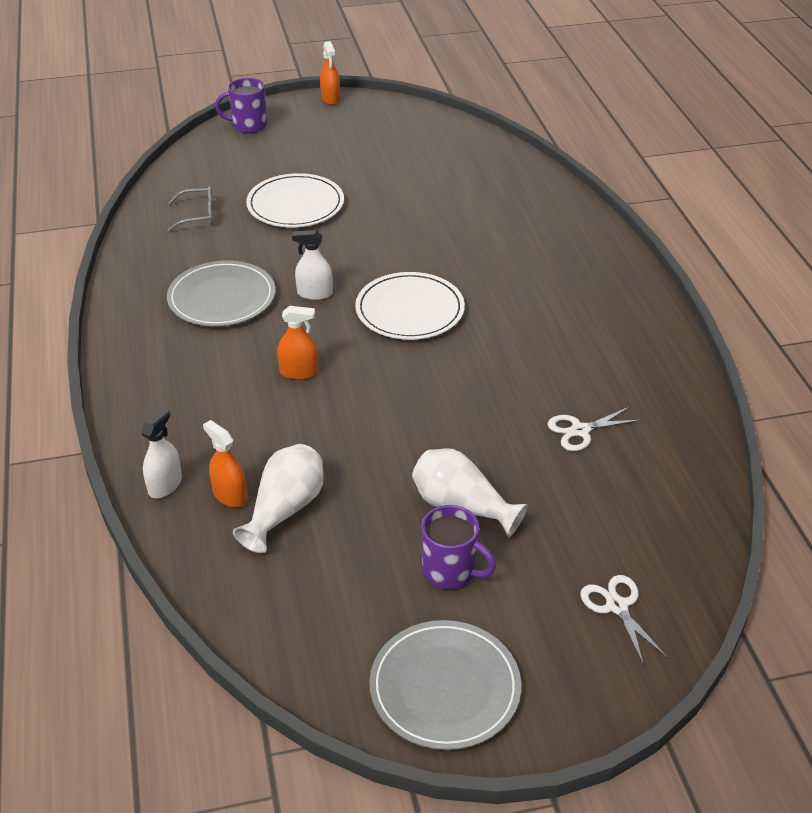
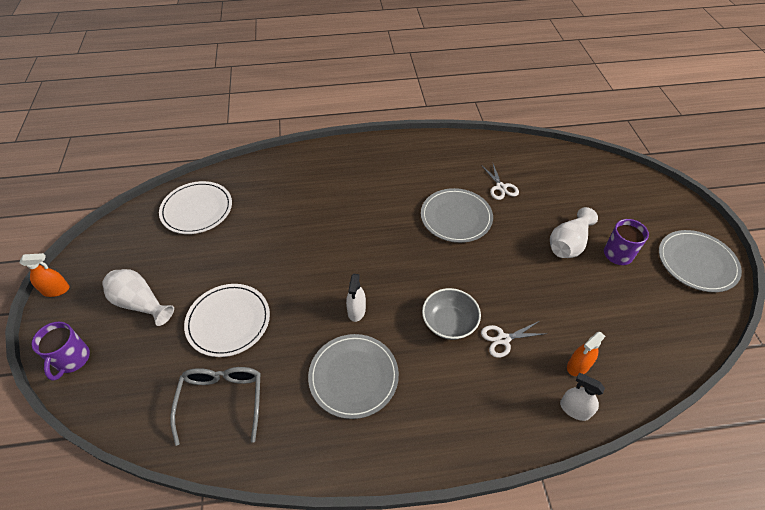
camera: 85 degrees left, 10 degrees up
(198, 215) = (222, 400): grey glasses -> grey glasses, size x1.55
(285, 510) = (586, 333): white vase -> white vase (140, 303)
(299, 372) = (449, 323): orange spray bottle -> grey bowl
(410, 310) = (383, 254): white plate -> white plate (197, 209)
(496, 378) = (456, 217): none -> grey plate
(617, 606) = (625, 192): white scissors -> white scissors (503, 339)

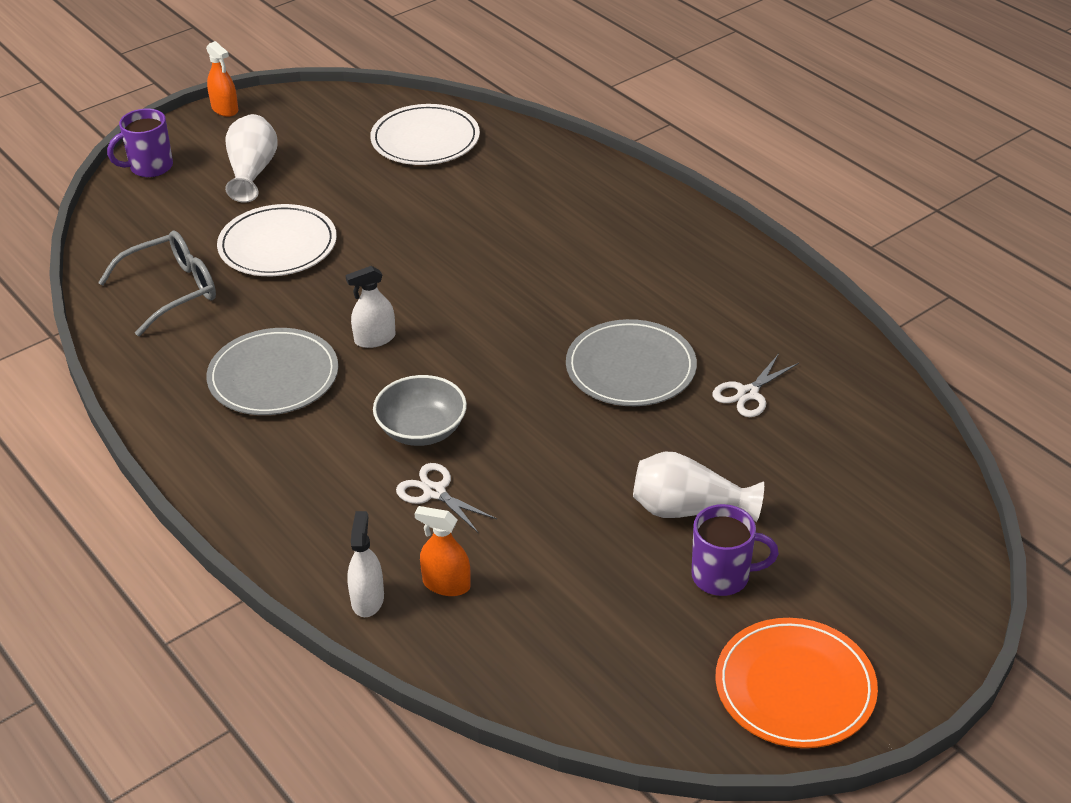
camera: 60 degrees right, 10 degrees down
(697, 262) = (795, 687): grey plate -> orange plate

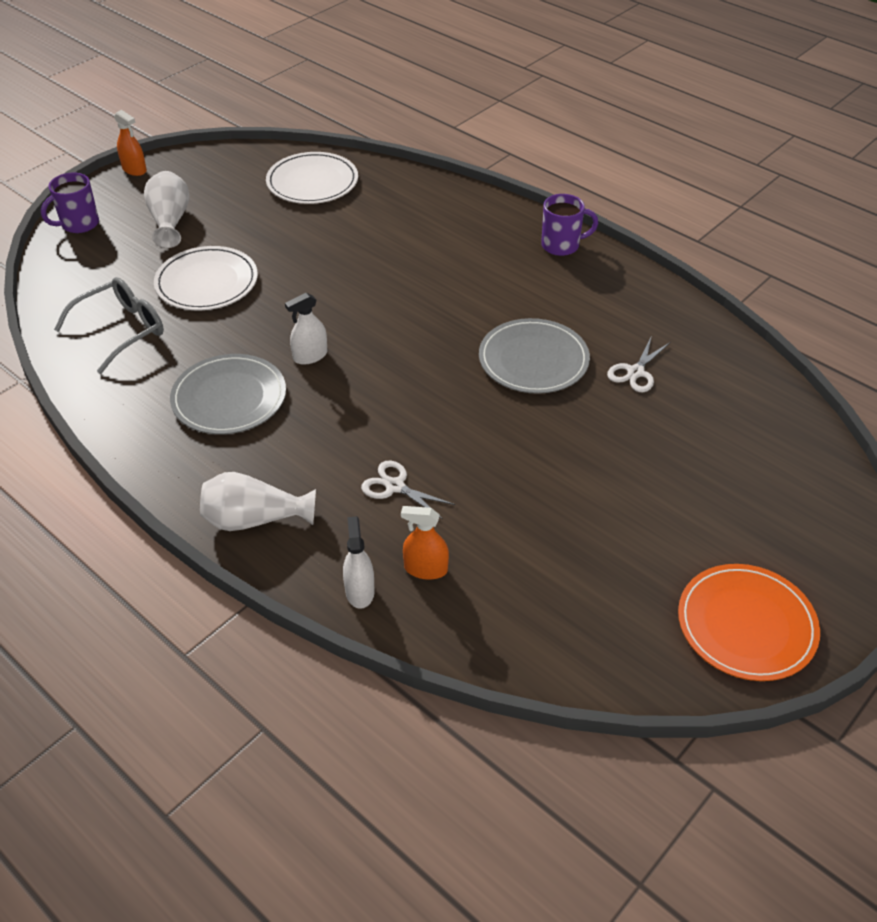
camera: 10 degrees left, 5 degrees up
(421, 430) = (370, 432): grey bowl -> none
(688, 509) = (614, 477): white vase -> white vase (255, 519)
(722, 576) = (659, 533): purple mug -> purple mug (561, 245)

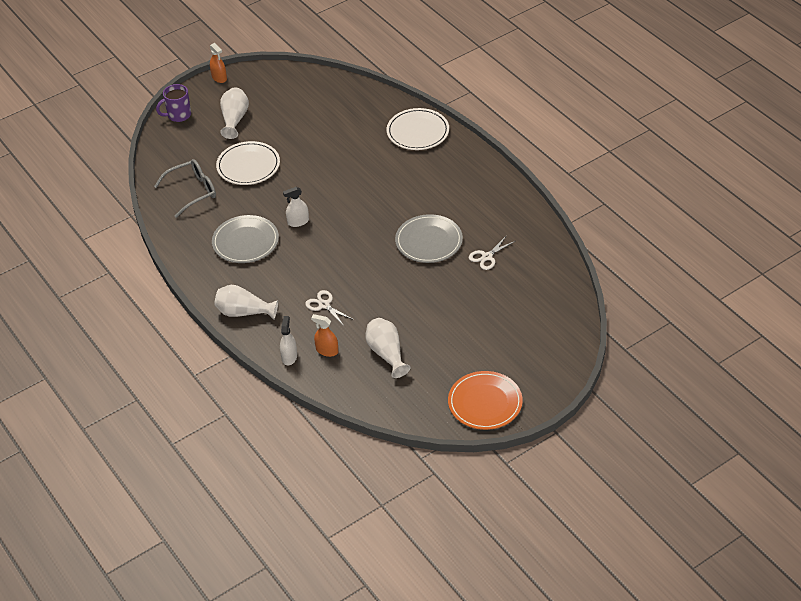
camera: 15 degrees right, 0 degrees up
(312, 182) = (331, 100): white plate -> white plate (418, 132)
(535, 559) = (387, 354): none -> white vase
(561, 245) = (476, 166): purple mug -> none

